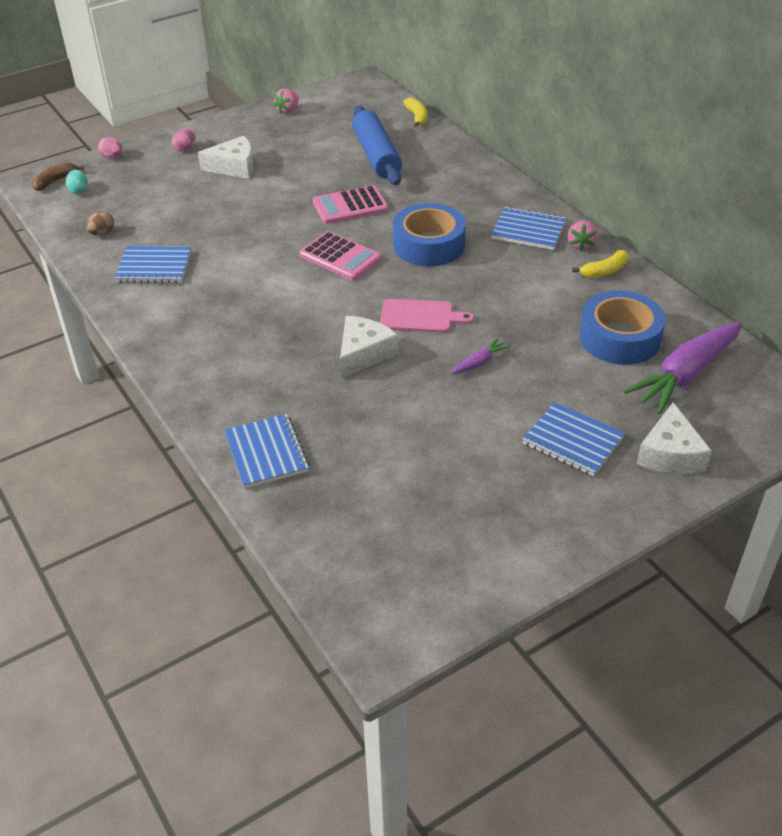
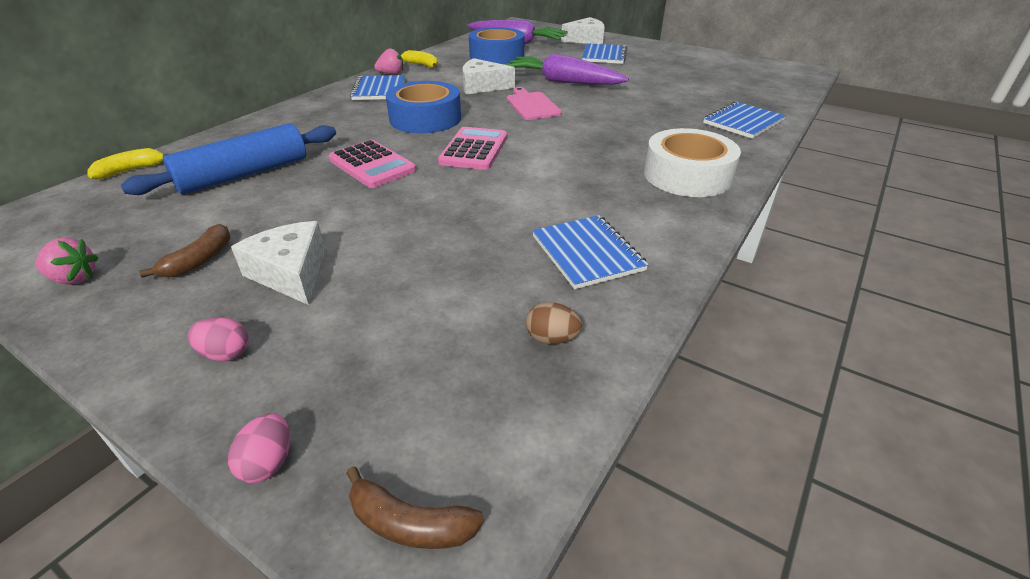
camera: 115 degrees left, 5 degrees down
(79, 191) = (434, 448): turquoise egg -> none
(201, 354) = (687, 175): none -> white tape
(273, 142) = (199, 260): none -> brown banana
(363, 354) = (598, 114): white cheese -> white cheese (482, 86)
(479, 362) = (563, 82): purple carrot -> purple carrot, size x2.28

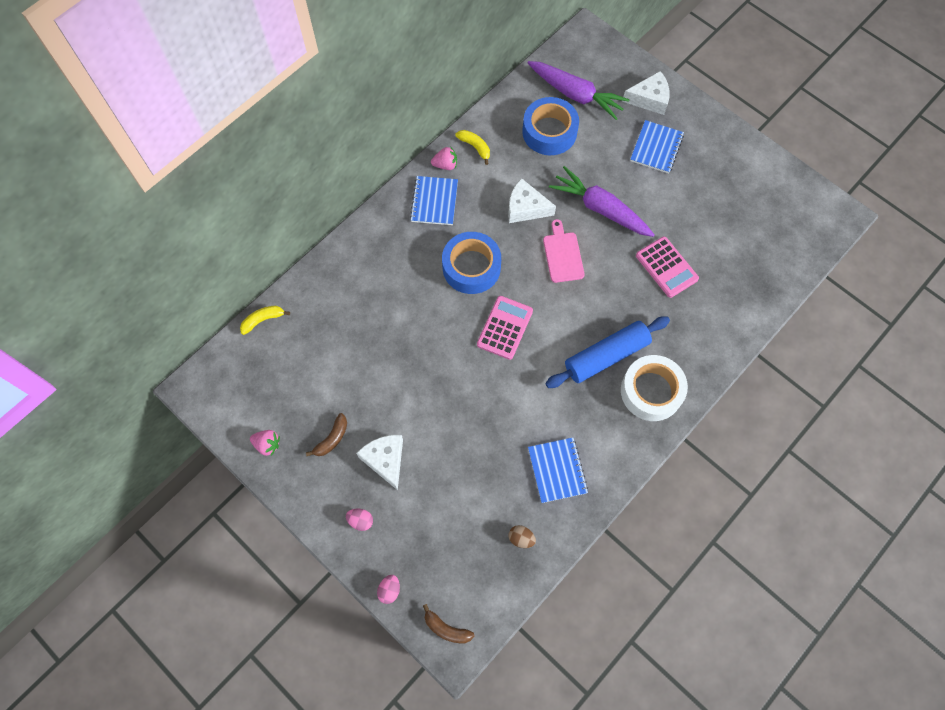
camera: 10 degrees right, 30 degrees up
(244, 174) = (341, 339): blue rolling pin -> blue rolling pin (606, 356)
(372, 165) = (429, 340): pink calculator -> pink calculator (666, 267)
(743, 122) = (729, 315): blue notebook -> none

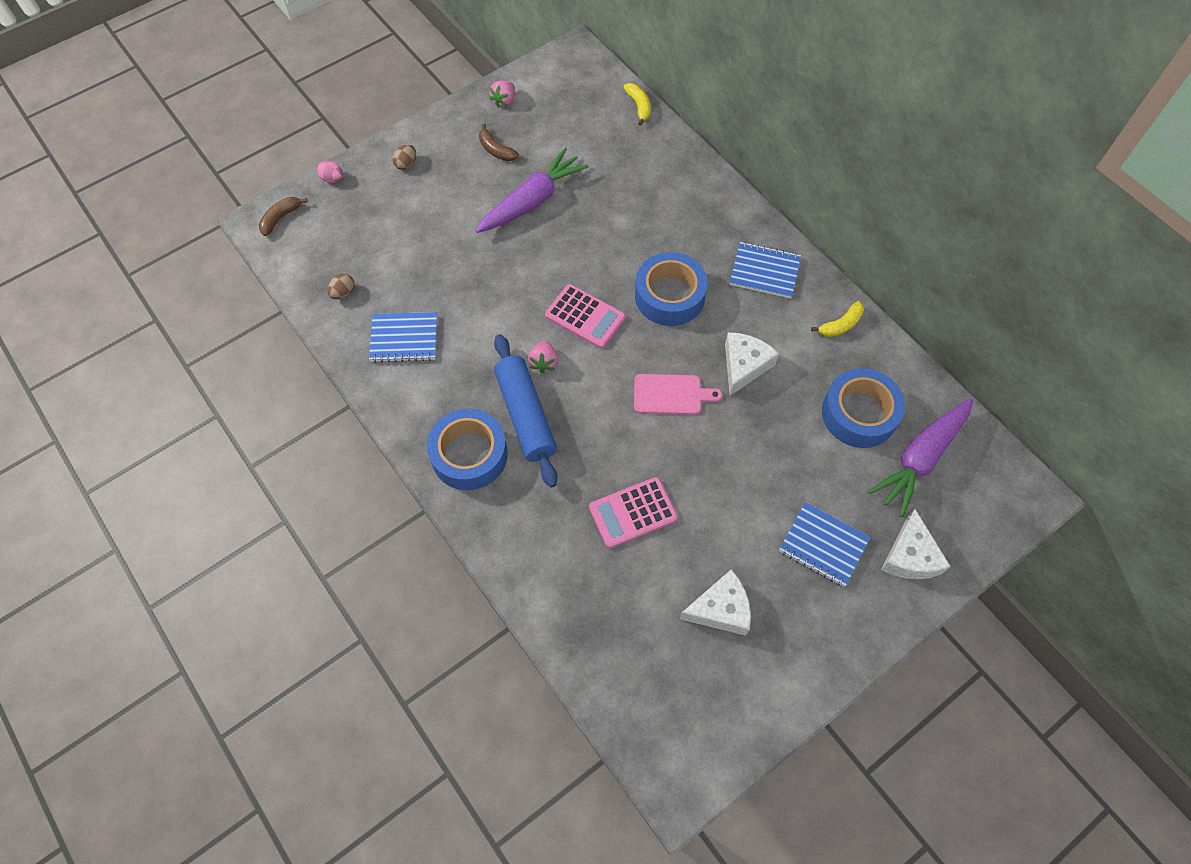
camera: 100 degrees right, 5 degrees down
(360, 521) = (406, 164): pink egg -> brown egg
(385, 460) = (461, 190): white cheese -> white cheese (720, 609)
(445, 165) = (816, 290): pink strawberry -> pink strawberry (544, 362)
(601, 209) = (731, 452): purple carrot -> purple carrot (532, 201)
(651, 391) = (469, 454): white tape -> blue tape

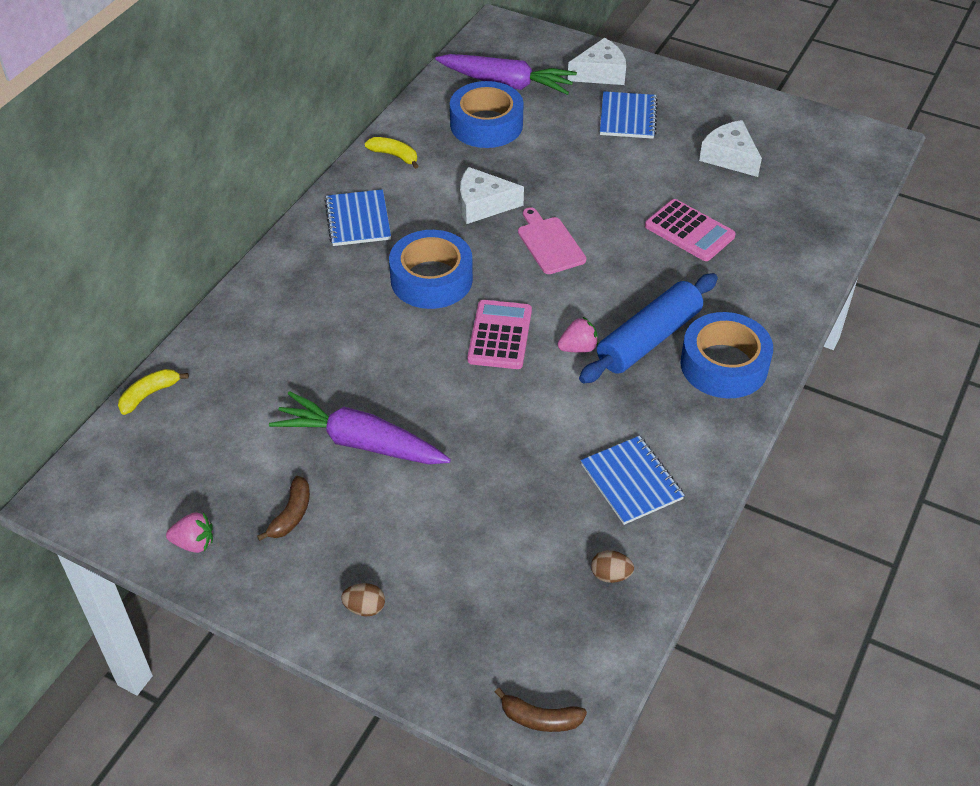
camera: 115 degrees left, 15 degrees down
(333, 179) = (436, 688): pink egg -> none

